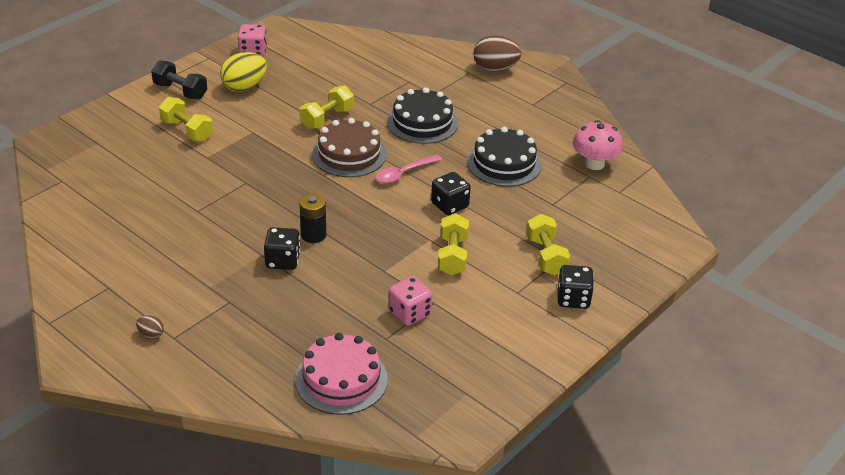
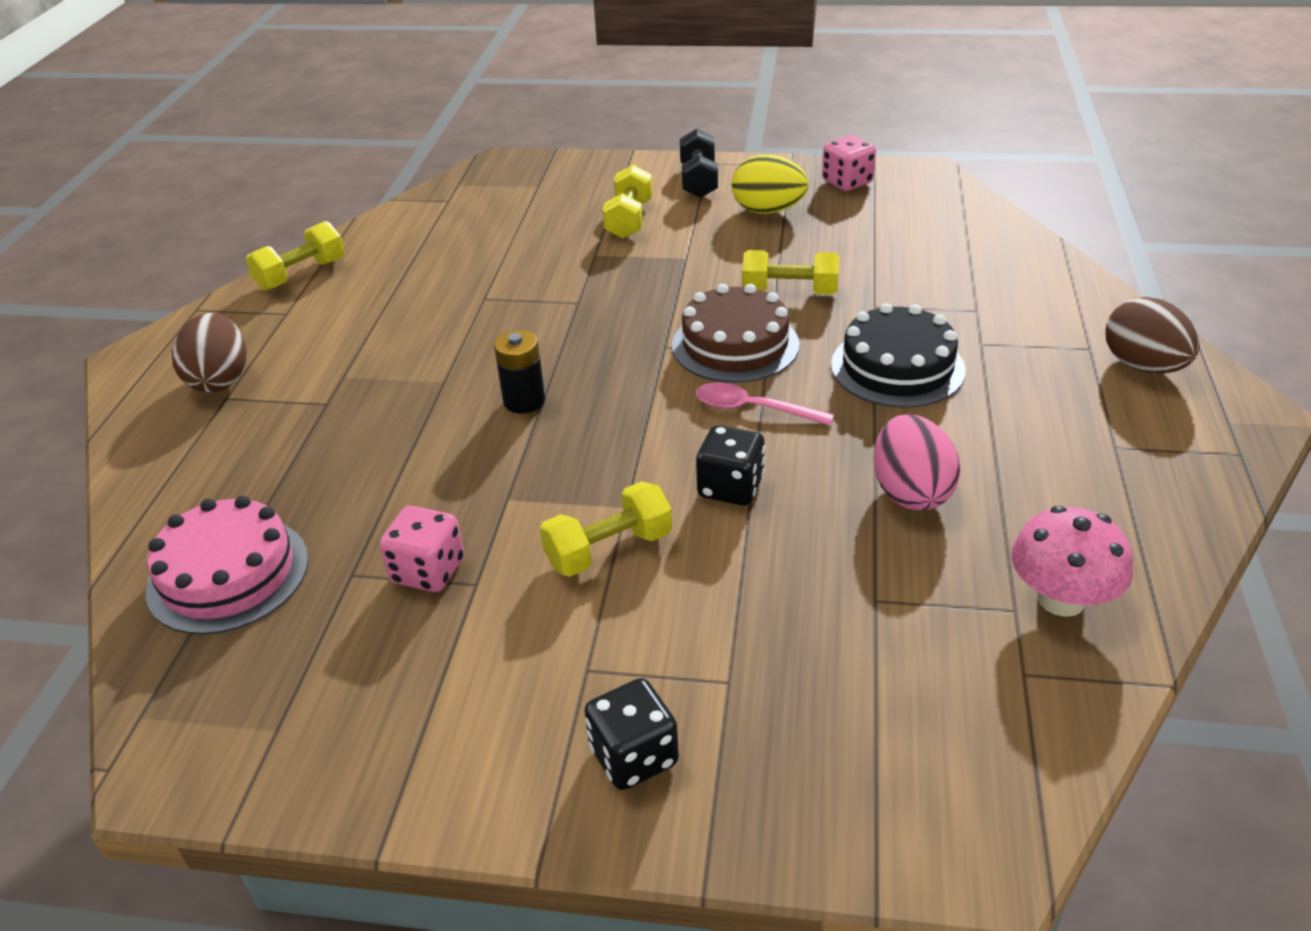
camera: 60 degrees right, 0 degrees up
(151, 334) = (220, 380): brown egg -> brown egg, size x2.16
(282, 261) = (445, 403): black dice -> none
(504, 163) = (910, 492): black cake -> pink egg
(546, 256) = (720, 660): yellow dumbbell -> yellow dumbbell (301, 275)

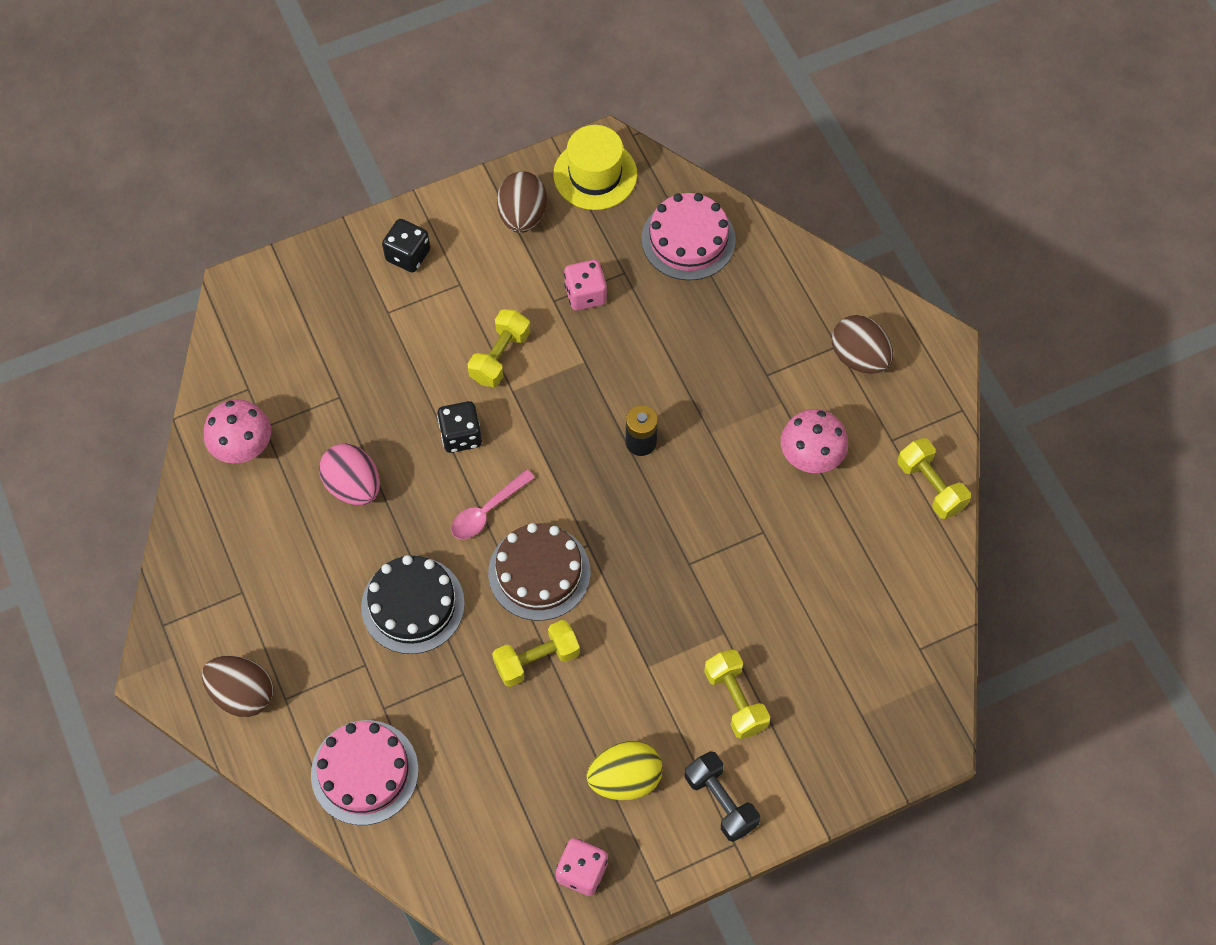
camera: 145 degrees right, 25 degrees up
(233, 733) = (595, 174): none -> yellow hat
(301, 275) = (930, 486): yellow dumbbell -> yellow dumbbell turned 45 degrees counterclockwise
(371, 329) = (811, 455): none -> pink mushroom
(402, 725) = (522, 216): none -> brown egg
(753, 409) = (487, 511): pink spoon -> pink spoon turned 150 degrees clockwise
(1020, 279) = (364, 772): none -> pink cake

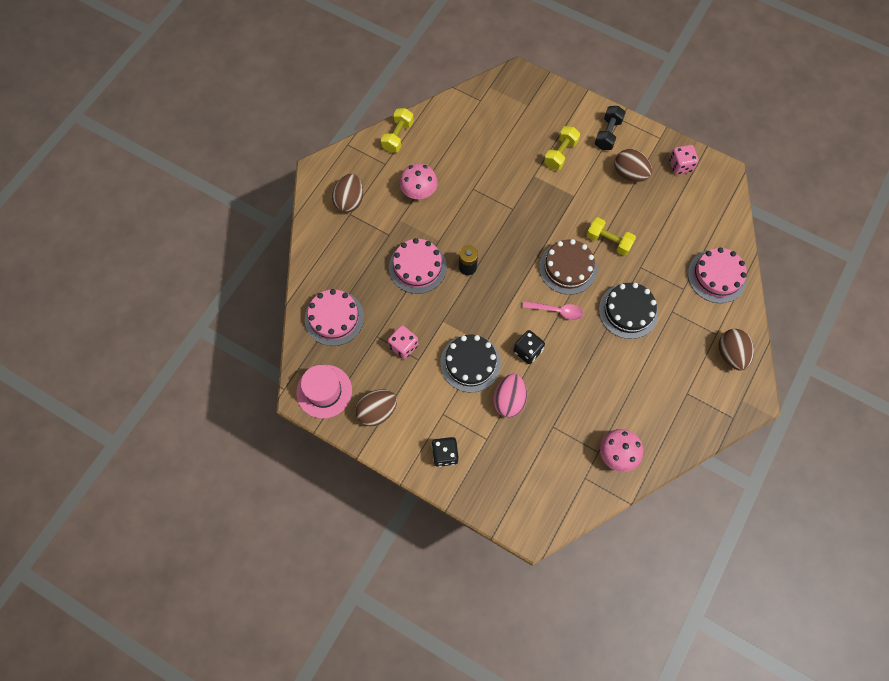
camera: 125 degrees left, 5 degrees up
(353, 486) = (593, 382): pink egg -> pink egg (509, 400)
(500, 357) = (470, 363): yellow dumbbell -> black cake
(595, 174) = (324, 391): yellow hat -> pink hat
(625, 779) = (629, 174): yellow egg -> brown egg
(689, 380) = (417, 267): none -> pink cake

